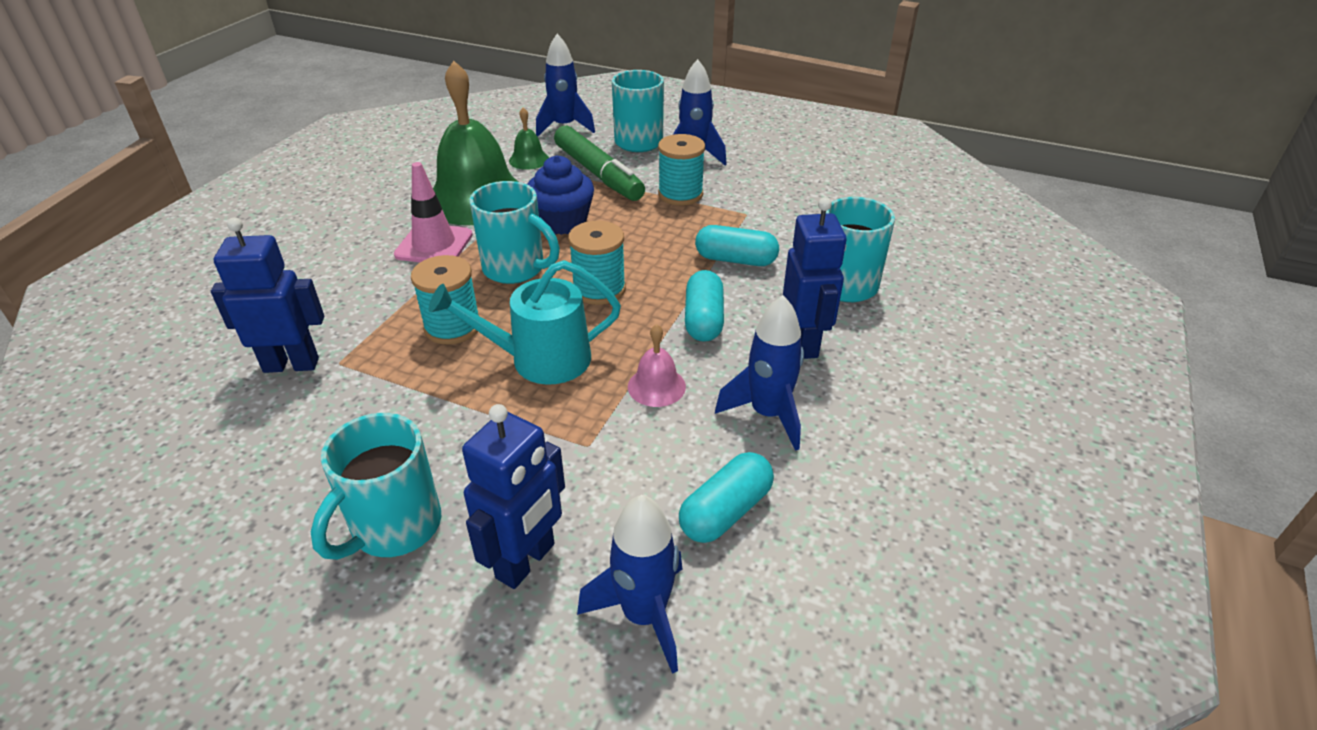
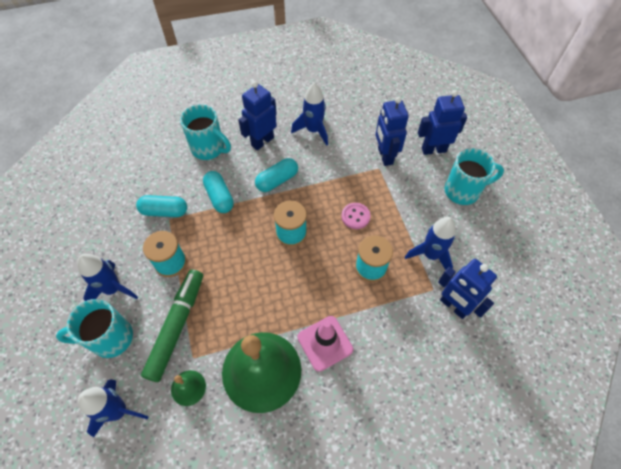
camera: 130 degrees left, 20 degrees up
(515, 269) = (308, 281): turquoise mug -> none
(541, 359) = (355, 216): turquoise watering can -> pink button
(562, 222) = (248, 298): blue cupcake -> none
(602, 472) = (385, 156): none -> blue robot
(644, 615) = (417, 114): blue rocket -> blue rocket (430, 255)
(656, 386) = (331, 169): pink bell -> none
(725, 511) = (366, 117): turquoise capsule -> turquoise capsule (164, 211)

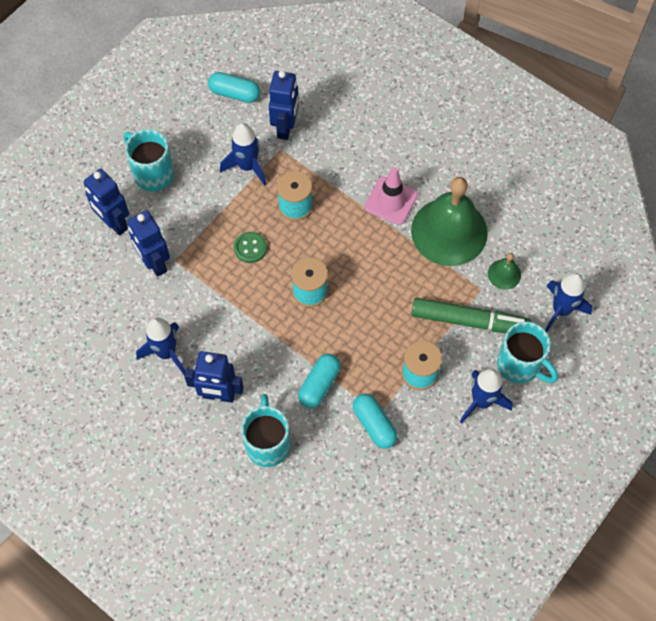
camera: 125 degrees left, 5 degrees up
(176, 327) = (469, 321): green marker -> green marker turned 150 degrees counterclockwise
(277, 180) = (259, 344): turquoise capsule -> turquoise capsule (234, 93)
(355, 216) = (250, 248): pink button -> green button
(385, 156) = (154, 263): blue robot -> blue robot turned 105 degrees clockwise

